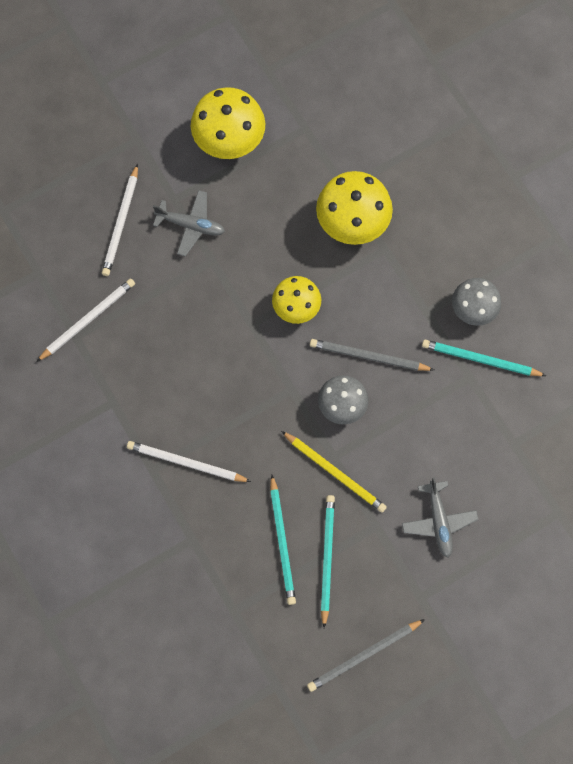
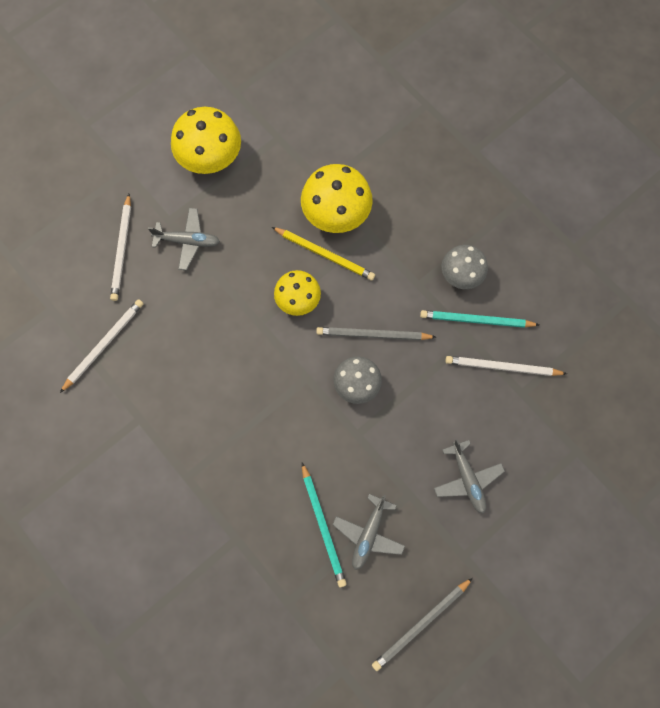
camera: 10 degrees left, 0 degrees up
(186, 463) = (218, 465): white pencil -> white pencil (502, 367)
(327, 558) = (368, 534): turquoise pencil -> grey plane
(335, 472) = (361, 450): yellow pencil -> yellow pencil (324, 254)

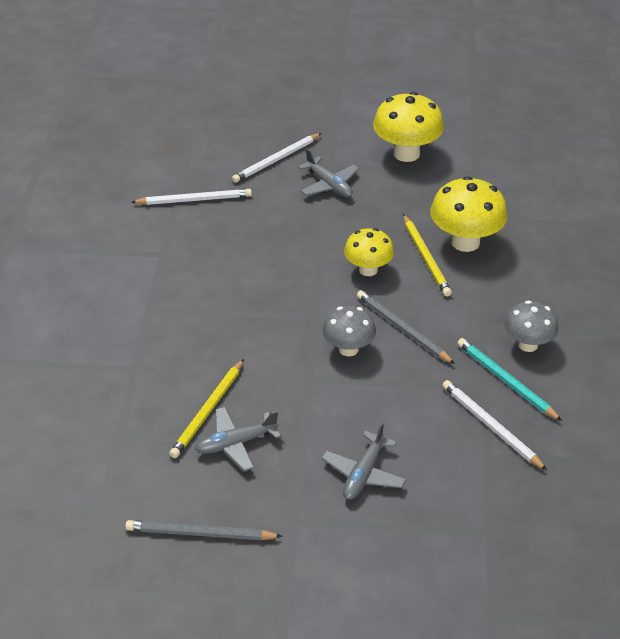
camera: 45 degrees right, 30 degrees down
(323, 526) = (208, 411): turquoise pencil -> yellow pencil

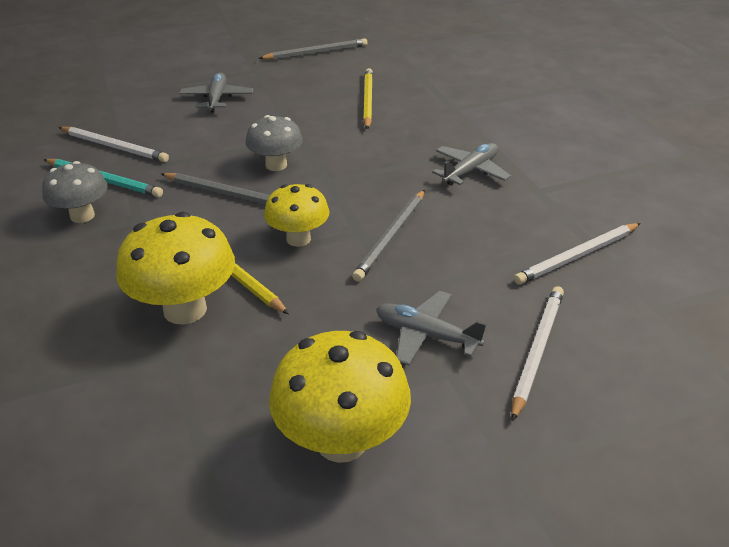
camera: 155 degrees right, 5 degrees down
(235, 443) = (329, 91): grey plane -> grey plane (470, 171)
(302, 250) = (391, 237): none -> grey pencil

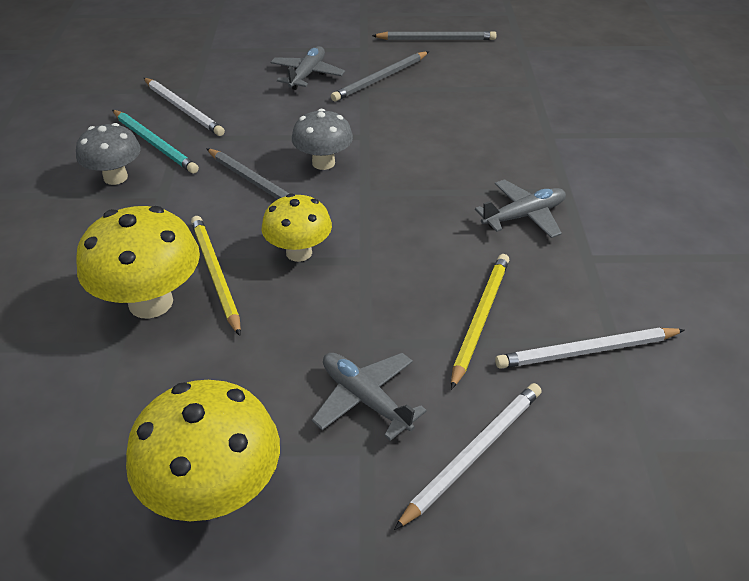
camera: 20 degrees right, 5 degrees up
(367, 101) = (459, 107): yellow pencil -> yellow pencil (480, 319)
(391, 237) = (393, 274): grey pencil -> grey pencil (380, 79)

